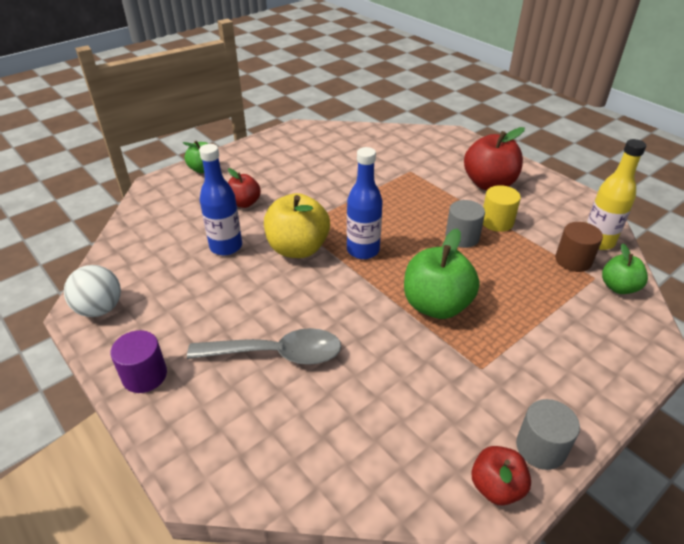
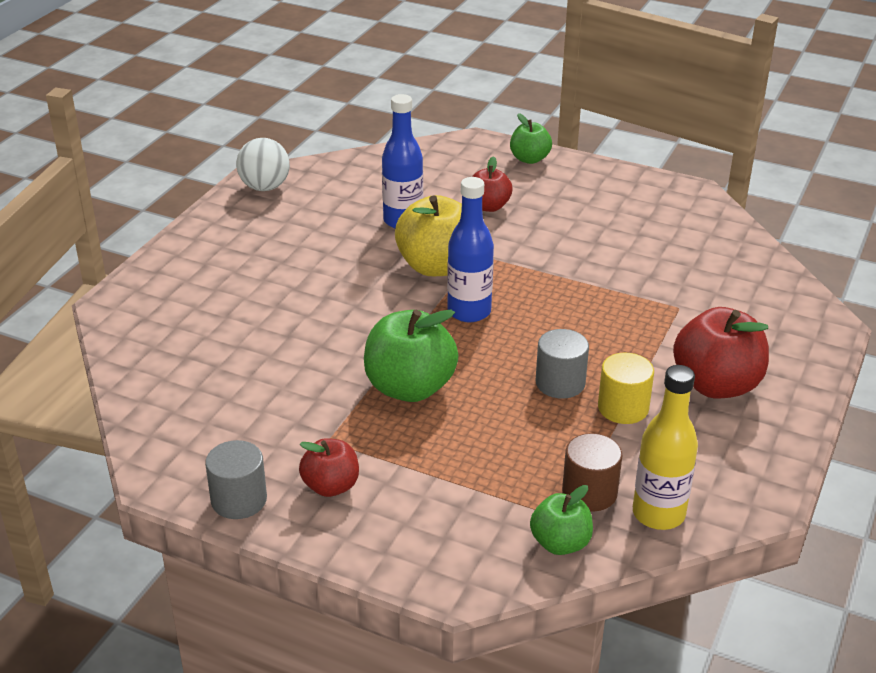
camera: 65 degrees right, 5 degrees down
(144, 375) = (201, 240): purple cylinder -> none
(277, 354) = (268, 301): grey spoon -> none
(496, 487) = (177, 475): red apple -> red apple (331, 486)

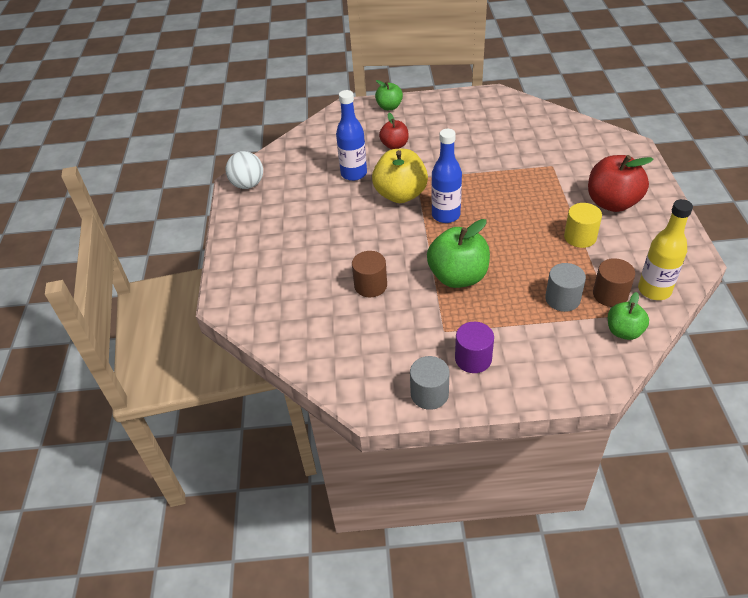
camera: 25 degrees left, 10 degrees up
(293, 353) = (370, 285): none -> brown cylinder
(331, 486) = (473, 359): red apple -> purple cylinder
(560, 383) = (535, 237): grey cylinder -> grey cylinder (562, 299)

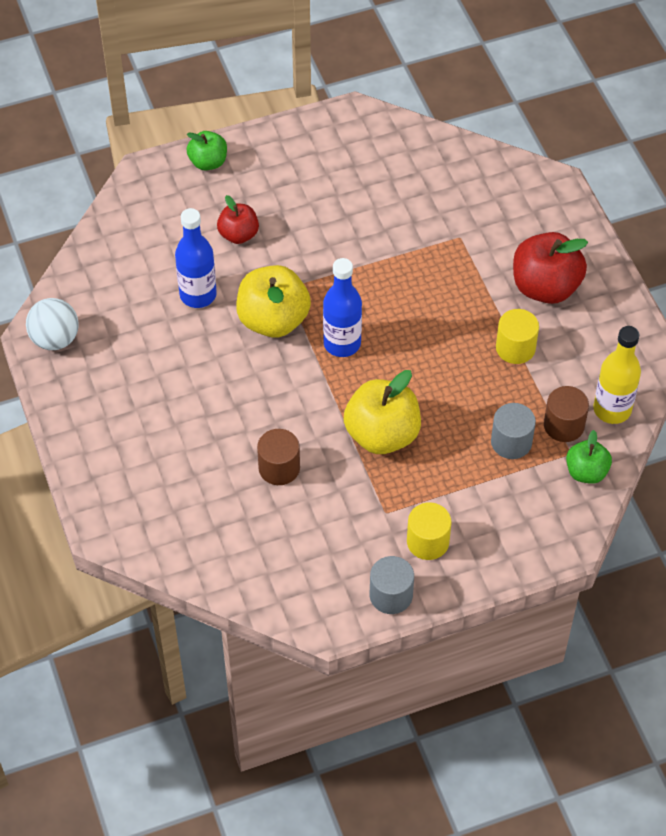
camera: 20 degrees left, 10 degrees up
(458, 277) = (382, 434): green apple -> yellow apple
(473, 359) = (428, 541): purple cylinder -> yellow cylinder

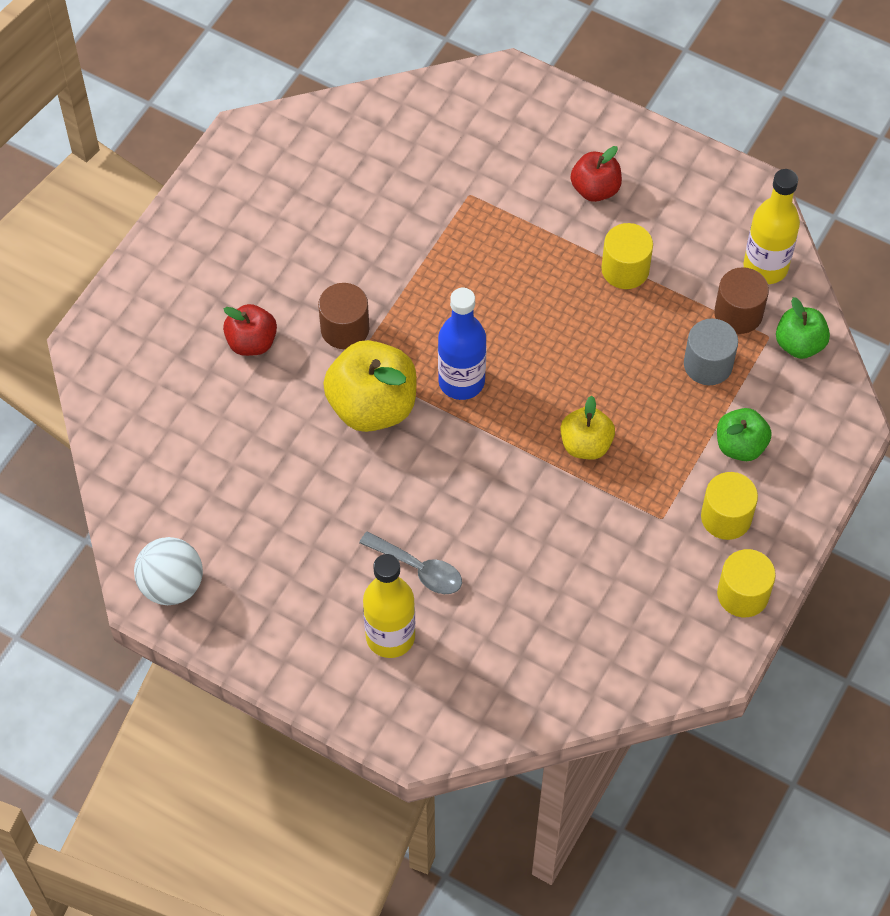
camera: 40 degrees left, 5 degrees up
(149, 459) = (390, 637): none -> yellow bottle
(198, 295) = (272, 433): blue bottle -> none
(205, 433) = (419, 569): none -> grey spoon
(208, 162) = (145, 287): green apple -> green apple (740, 445)
(279, 468) = (523, 550): brown cylinder -> brown cylinder (345, 329)
(382, 434) = (586, 444): yellow apple -> yellow apple, size x0.58
(391, 595) = (743, 594): grey cylinder -> yellow cylinder
(545, 287) = (595, 189): red apple -> red apple, size x0.58

